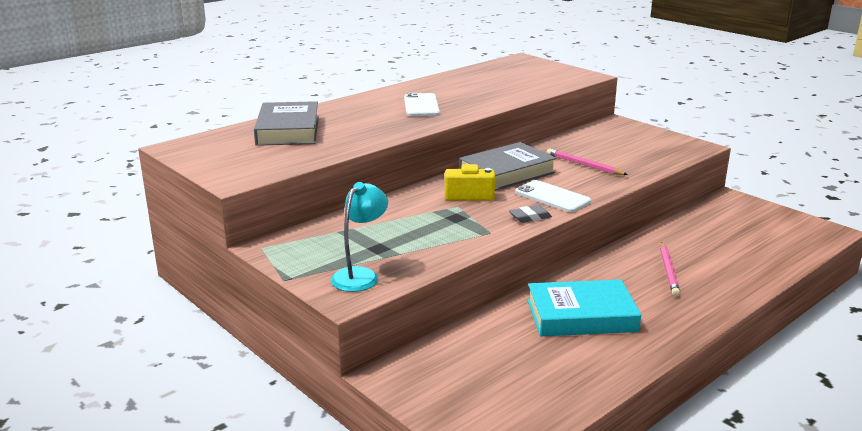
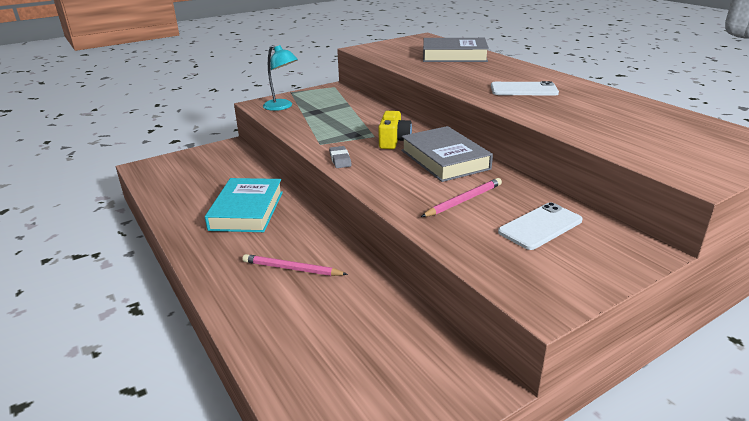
camera: 100 degrees right, 5 degrees up
(552, 197) = (380, 173): white phone -> white phone (540, 226)

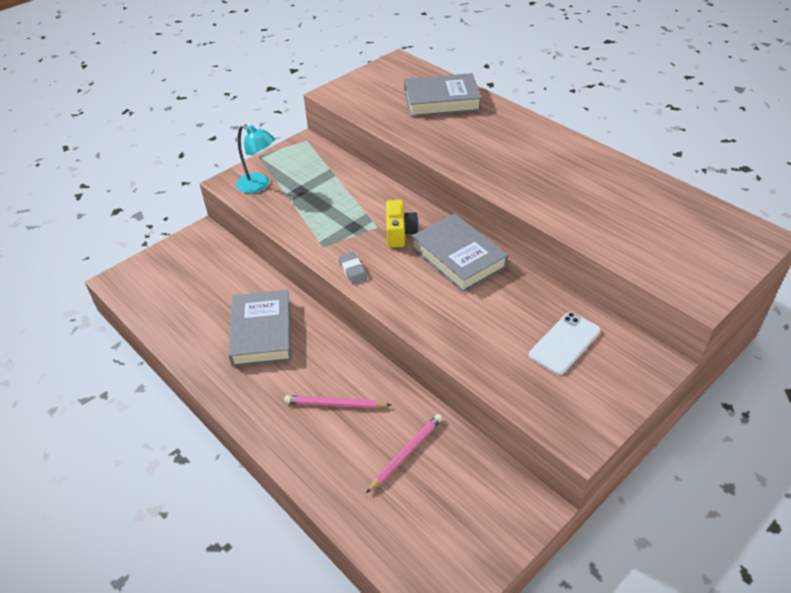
camera: 10 degrees left, 15 degrees up
(247, 210) = (262, 332): turquoise book -> grey book
(464, 200) = (489, 316): pink pencil -> pink pencil (406, 453)
(523, 90) = (527, 164): white phone -> none

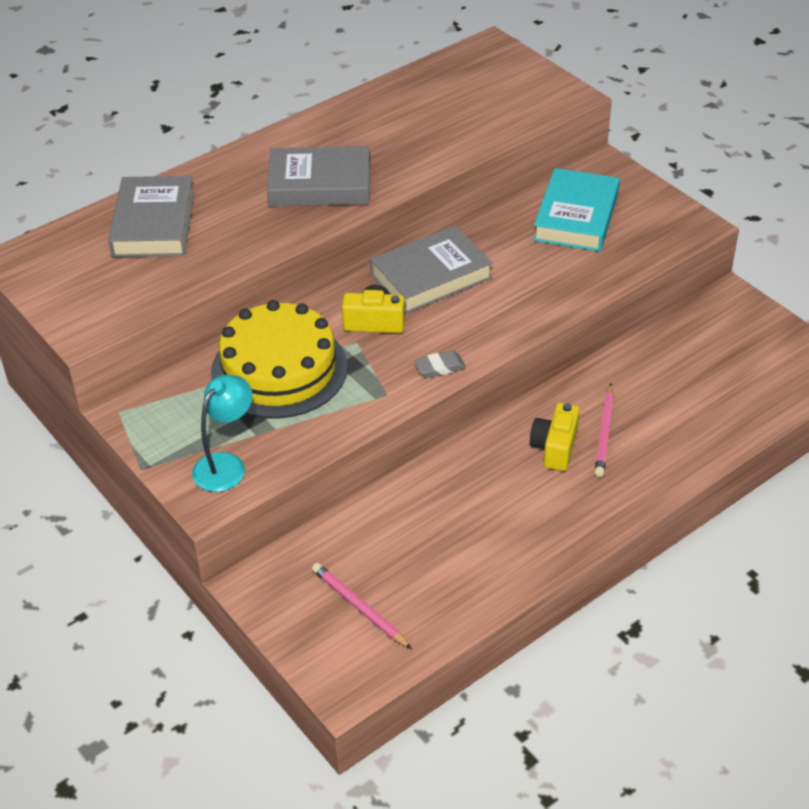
camera: 85 degrees left, 0 degrees up
(262, 332) = (481, 503): grey book -> grey book (320, 184)
(318, 372) = (555, 447): none -> yellow camera
(346, 195) = (279, 369): none -> yellow cake
(406, 453) = (671, 378): pink pencil -> pink pencil (359, 607)
(564, 343) = (576, 216): white phone -> turquoise book

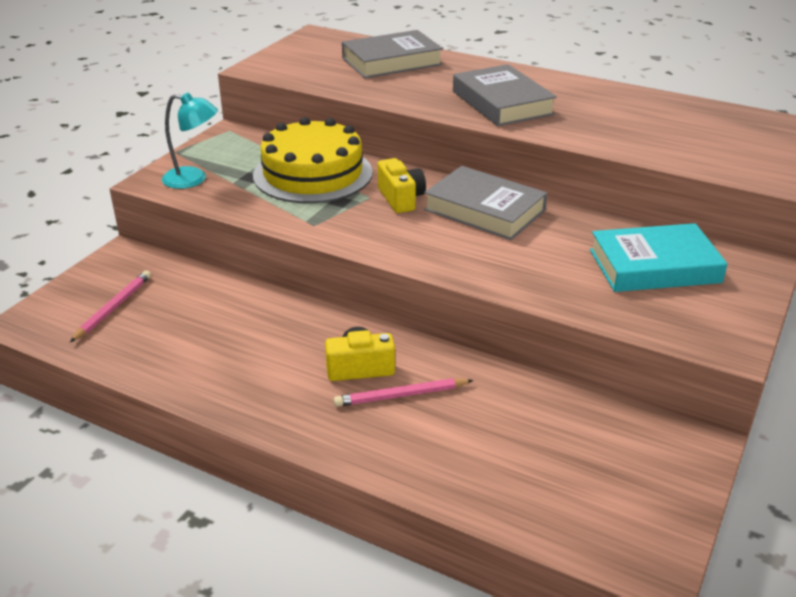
camera: 65 degrees right, 10 degrees down
(439, 367) = (366, 241): grey eraser -> none

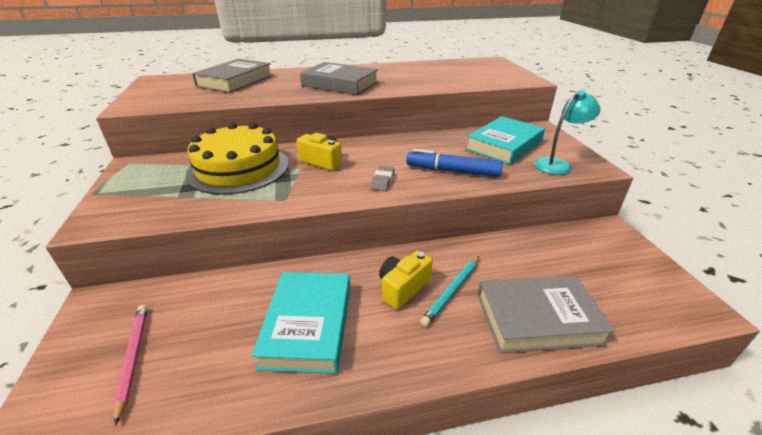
camera: 40 degrees left, 0 degrees up
(193, 179) = (136, 207): turquoise lamp -> turquoise lamp (558, 164)
(247, 352) = (308, 325): none -> turquoise book
(401, 395) = (452, 291): pink pencil -> turquoise pencil
(431, 246) = (382, 181): none -> grey eraser
(484, 210) = (381, 150): grey book -> grey book (538, 318)
(526, 269) = (452, 171): none -> blue marker

